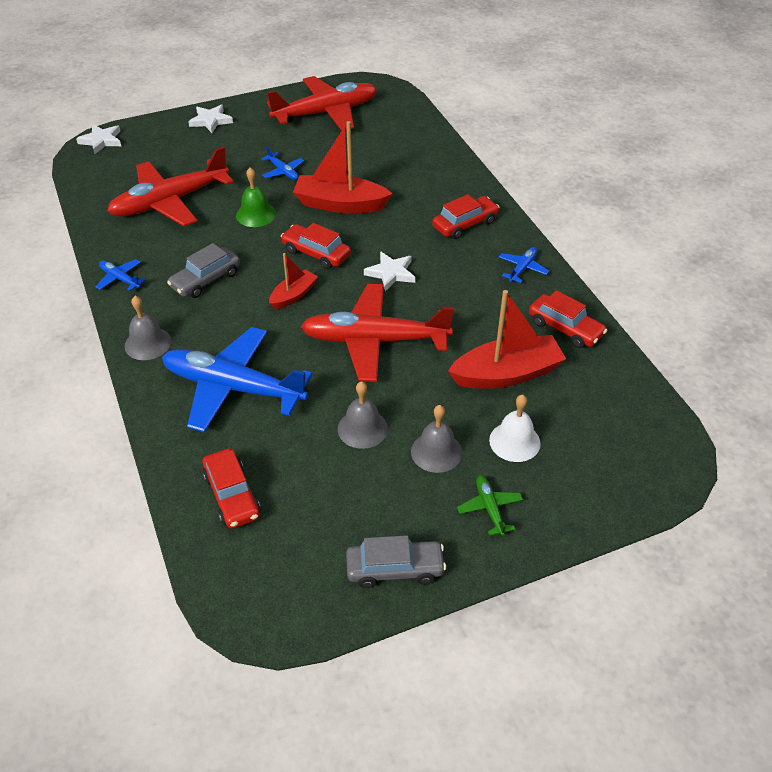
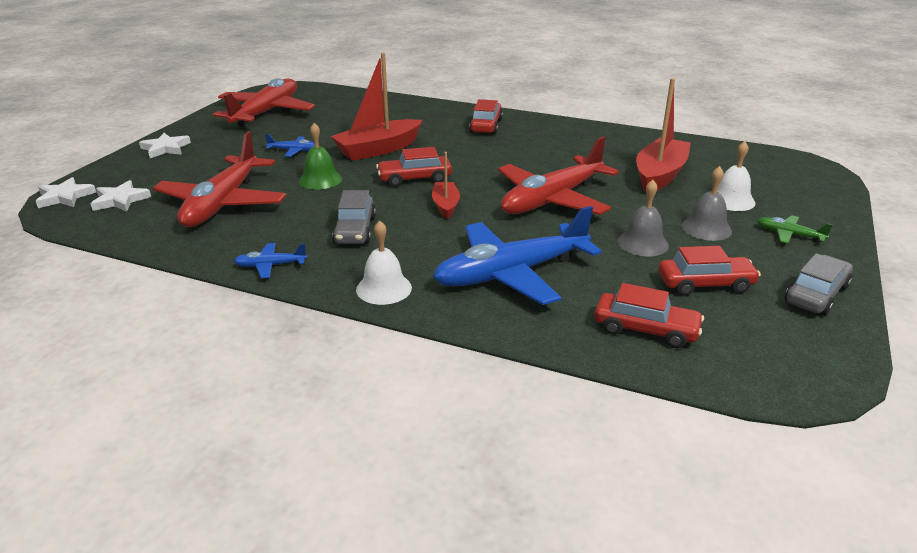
camera: 45 degrees left, 15 degrees down
(148, 343) = (384, 288): grey bell -> white bell
(391, 273) = (489, 165): white star -> white star (120, 200)
(522, 268) = (563, 130): blue plane -> none
(565, 328) = (643, 143): red car -> red car (705, 284)

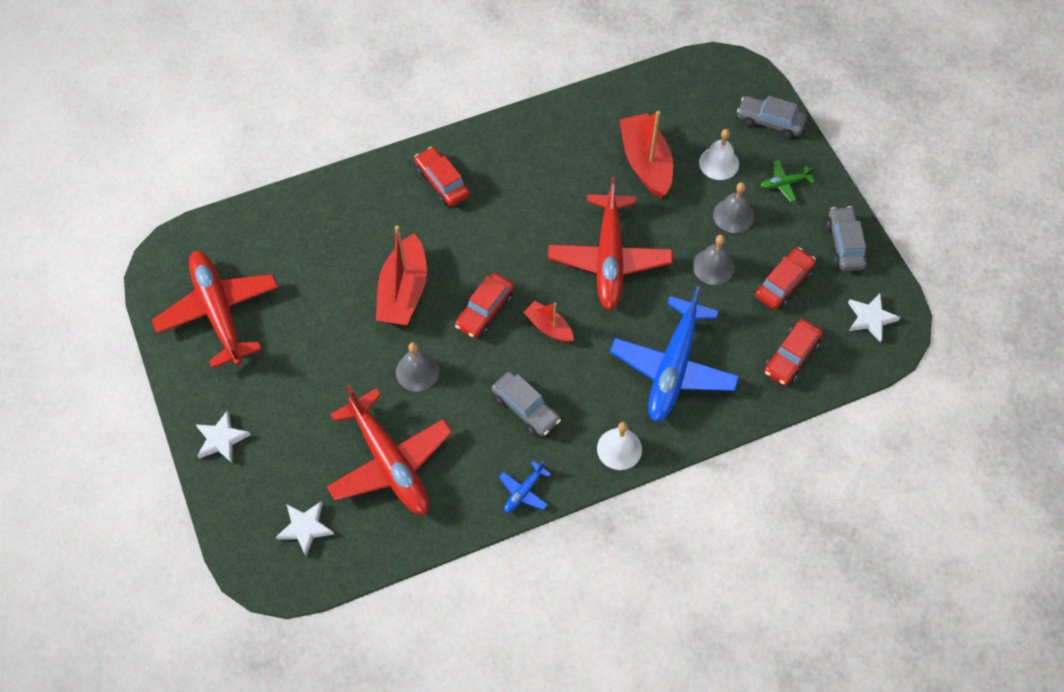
camera: 45 degrees left, 30 degrees up
(65, 197) = (254, 564): white star -> white star (870, 318)
(294, 151) = (338, 350): blue plane -> none
(320, 179) = (417, 371): green bell -> grey bell
(645, 329) = (791, 357): red car -> red car turned 150 degrees clockwise
(818, 202) = (770, 122): none -> grey car

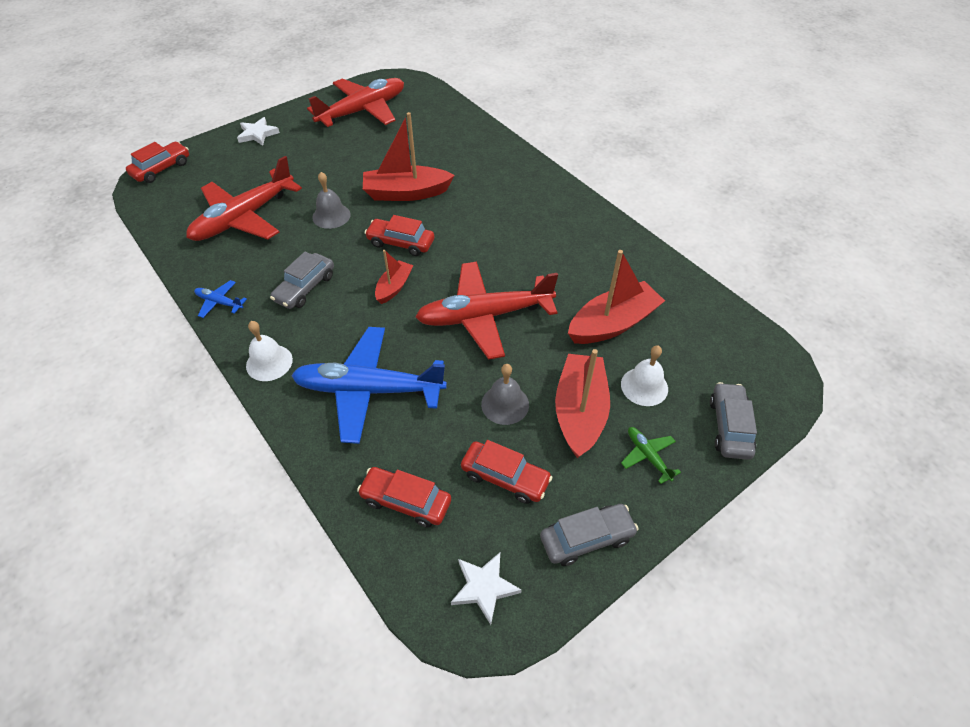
camera: 75 degrees right, 10 degrees down
(305, 528) = (185, 187): white star -> none
(442, 182) = (524, 192): red car -> red car (161, 169)
(733, 215) = (580, 412): grey bell -> red boat

